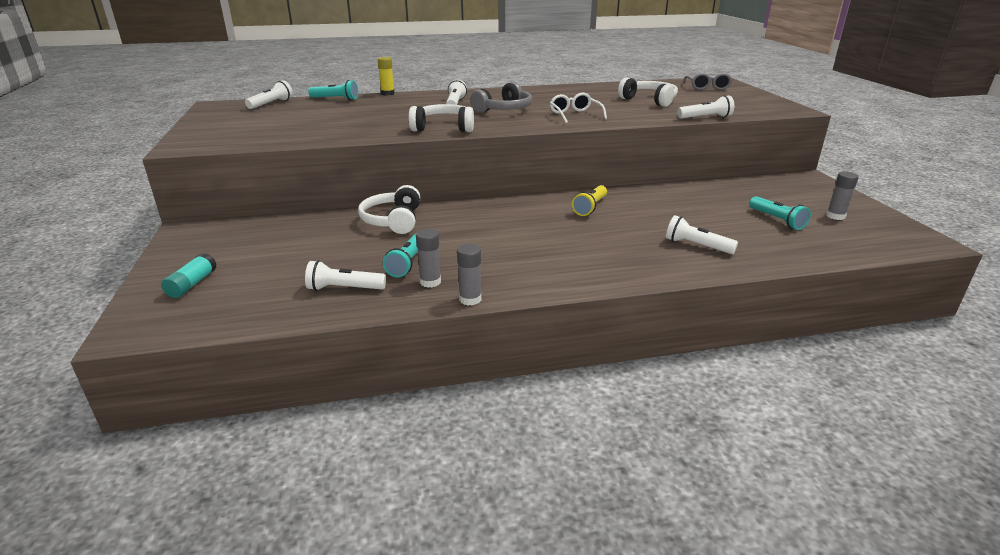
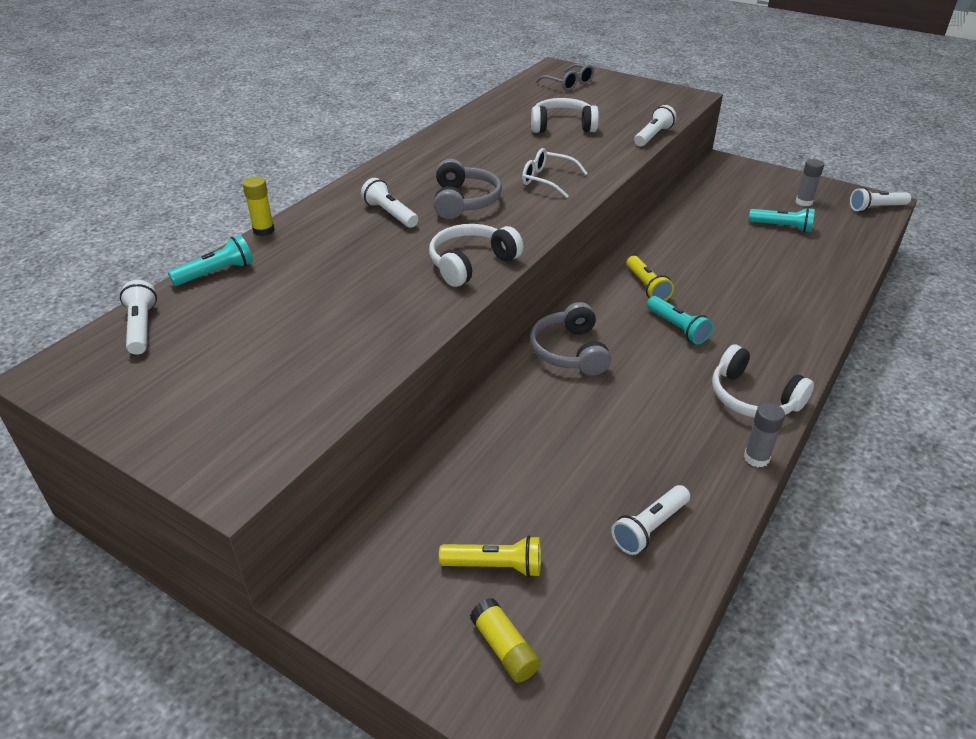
camera: 45 degrees left, 10 degrees up
(192, 284) = (504, 648): turquoise glue stick -> yellow glue stick
(254, 259) = (495, 566): none -> yellow flashlight
(393, 220) = (519, 413): white headphones -> white headphones (753, 398)
(407, 263) = (638, 456): turquoise flashlight -> turquoise flashlight (677, 328)
(430, 282) = (696, 463): grey glue stick -> none
(475, 212) = (569, 351): none -> grey headphones
(696, 246) = (784, 288): white flashlight -> white flashlight (876, 208)

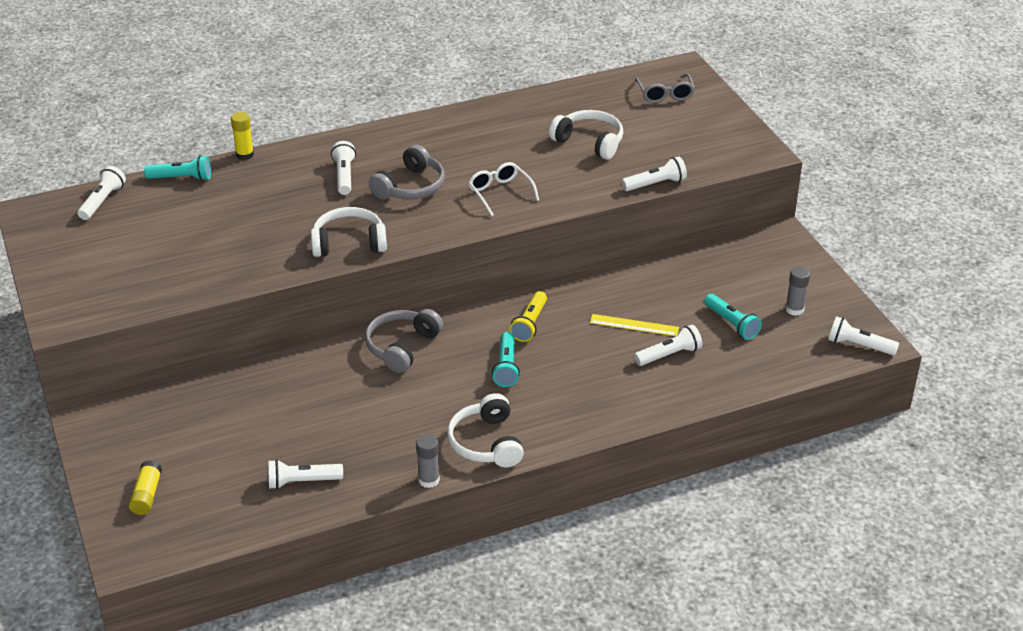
camera: 35 degrees right, 0 degrees up
(495, 566) = (189, 453): yellow flashlight -> none
(721, 255) = (634, 325): none -> yellow ruler
(776, 265) = (669, 355): none -> white flashlight

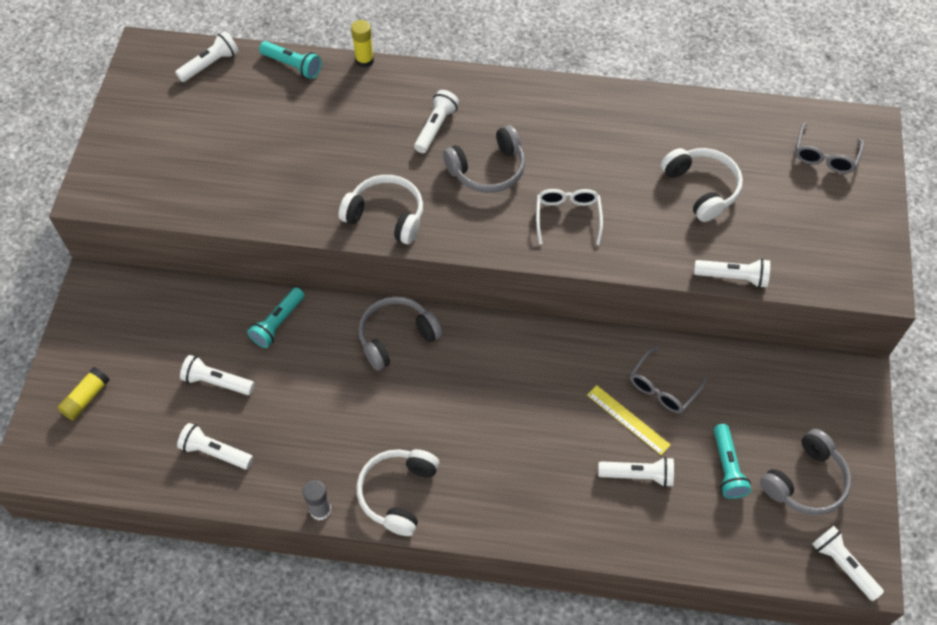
camera: 30 degrees right, 20 degrees up
(264, 436) = (217, 382): none -> white flashlight
(506, 367) = (474, 410): turquoise flashlight -> turquoise flashlight (278, 323)
(530, 324) = (529, 367): yellow flashlight -> none
(645, 296) = (662, 388): none -> grey glasses
(794, 309) = (805, 481): grey glue stick -> grey headphones

